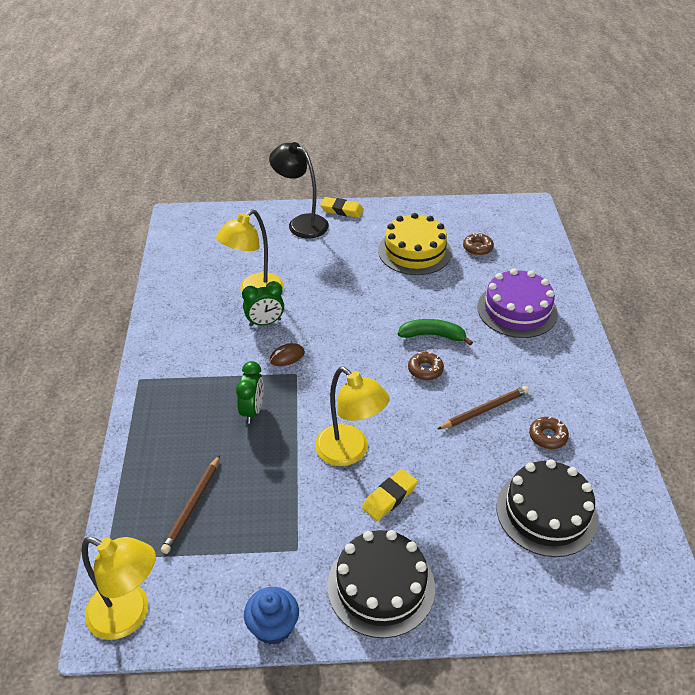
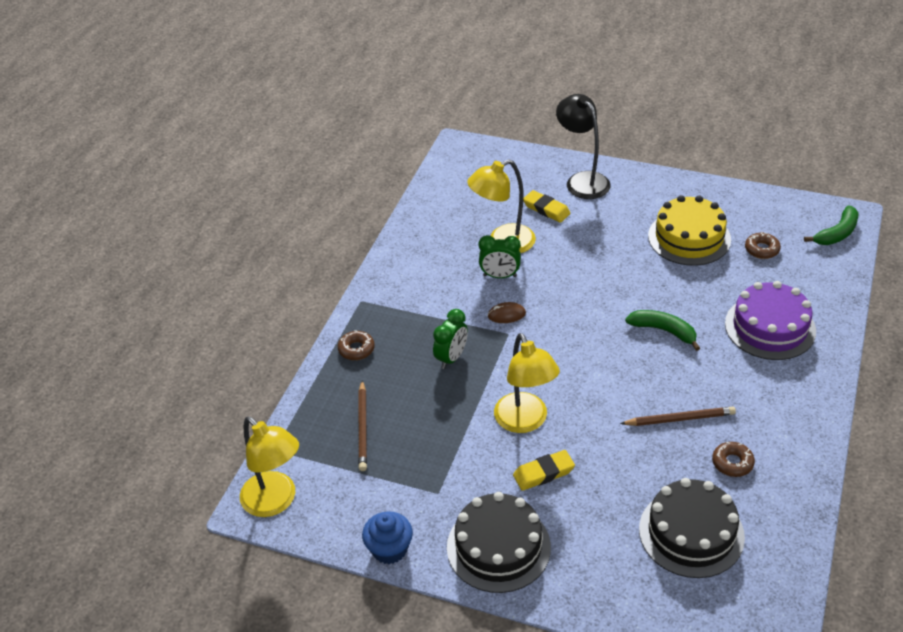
camera: 25 degrees right, 0 degrees up
(192, 505) = (363, 427): brown pencil -> brown pencil turned 45 degrees counterclockwise
(342, 210) = (632, 175): yellow eraser -> yellow eraser (546, 209)
(425, 370) = (638, 363): brown donut -> brown donut (356, 349)
(528, 222) = (836, 233): none -> green banana

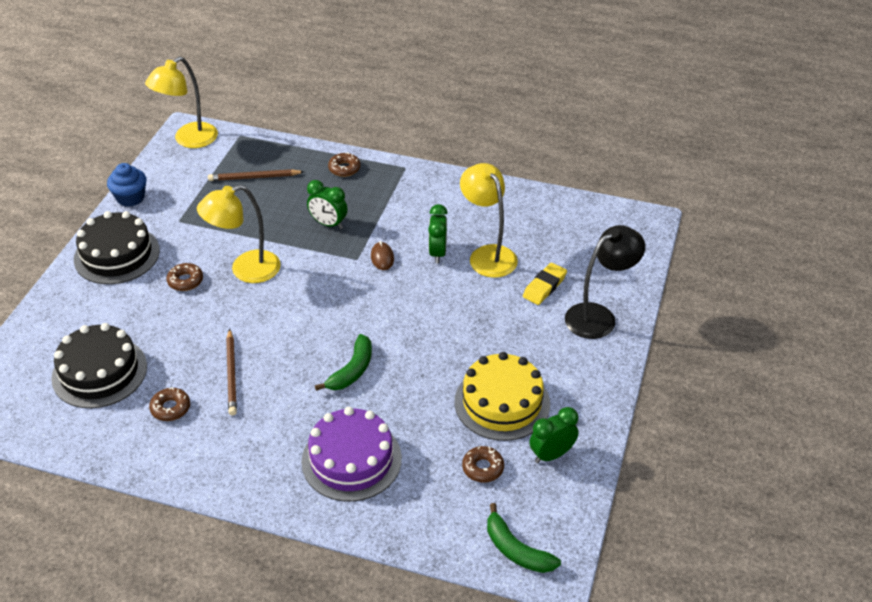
camera: 85 degrees right, 0 degrees up
(543, 473) = (185, 281): yellow eraser -> brown donut
(740, 212) = (551, 454): none -> green clock

